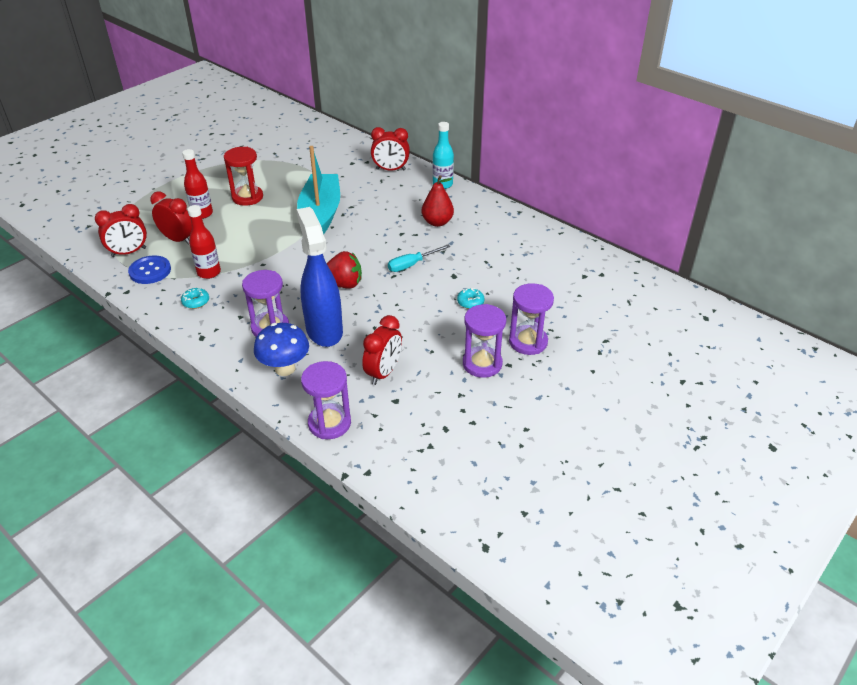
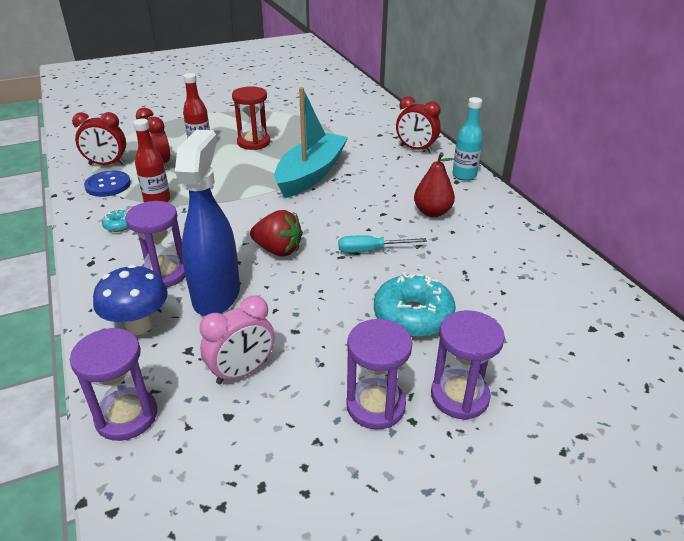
camera: 25 degrees right, 5 degrees down
(383, 372) = (242, 371): red clock -> pink clock
(470, 302) = (413, 316): turquoise donut -> turquoise donut, size x2.14

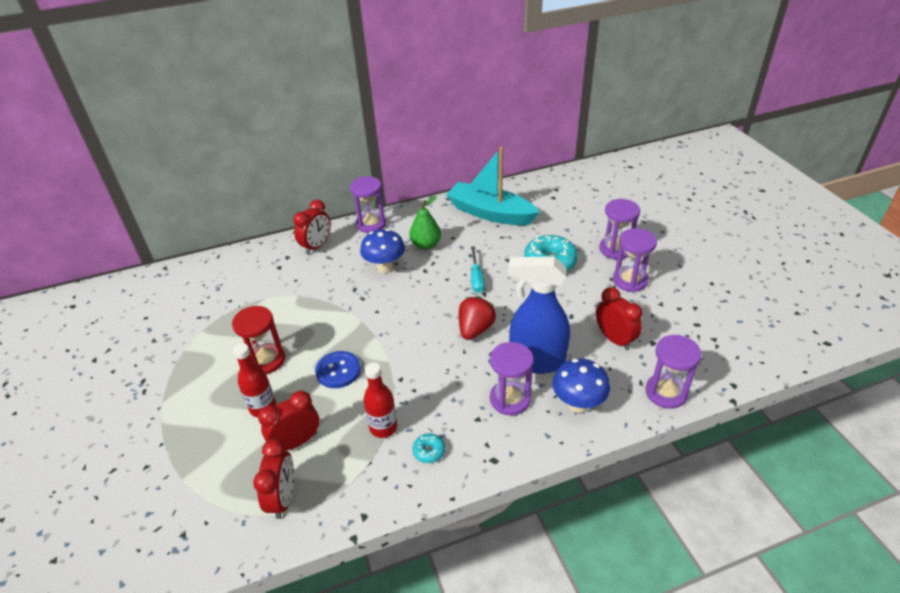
camera: 85 degrees left, 5 degrees up
(108, 185) = (340, 483): blue button -> blue button (338, 371)
(242, 371) = (614, 339): pink clock -> red clock
(311, 174) = (349, 313): turquoise boat -> turquoise boat (490, 213)
(385, 188) = (385, 267): none -> blue mushroom
(432, 212) = (426, 245): red pear -> green pear
(464, 175) = (371, 224): turquoise bottle -> purple hourglass

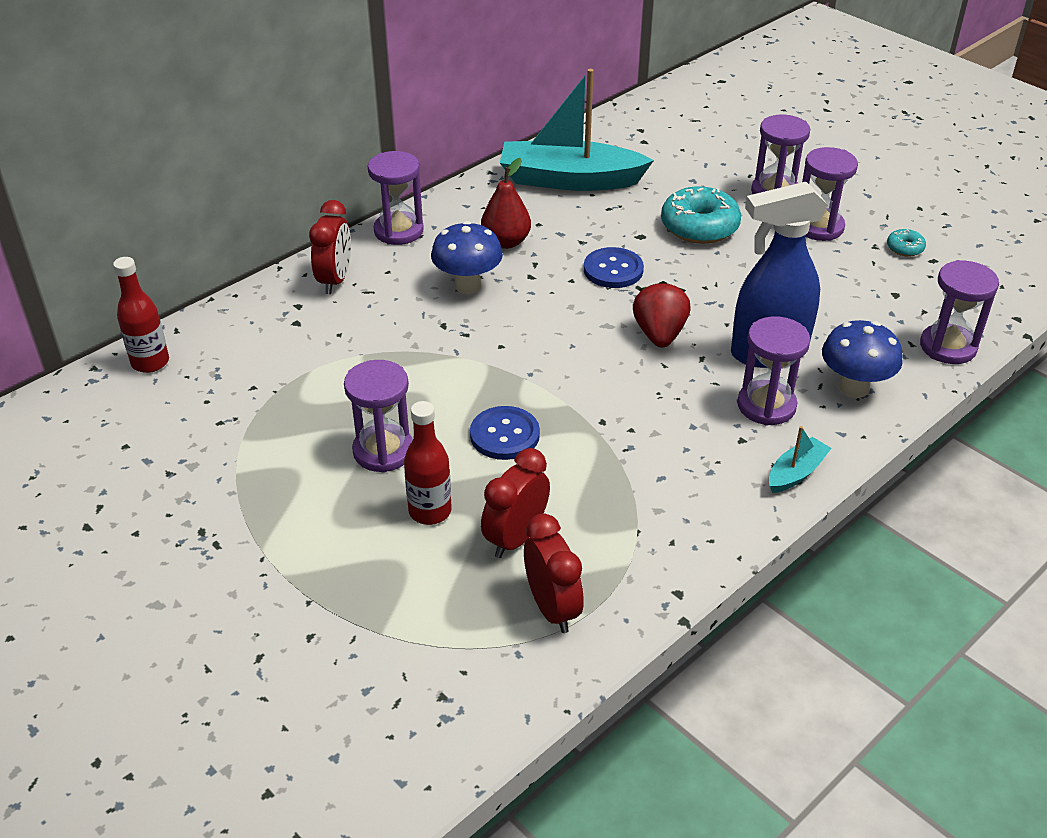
camera: 25 degrees left, 0 degrees up
(266, 360) = (383, 451): red hourglass -> purple hourglass
(383, 427) = (624, 485): red bottle -> red bottle (150, 362)
(426, 245) = (506, 242): green pear -> red pear
(429, 451) = (706, 494): turquoise donut -> turquoise donut (905, 248)
(476, 278) = (613, 270): turquoise screwdriver -> blue button
(497, 455) = (796, 473): none -> turquoise boat
(614, 339) = (847, 302): red clock -> none

